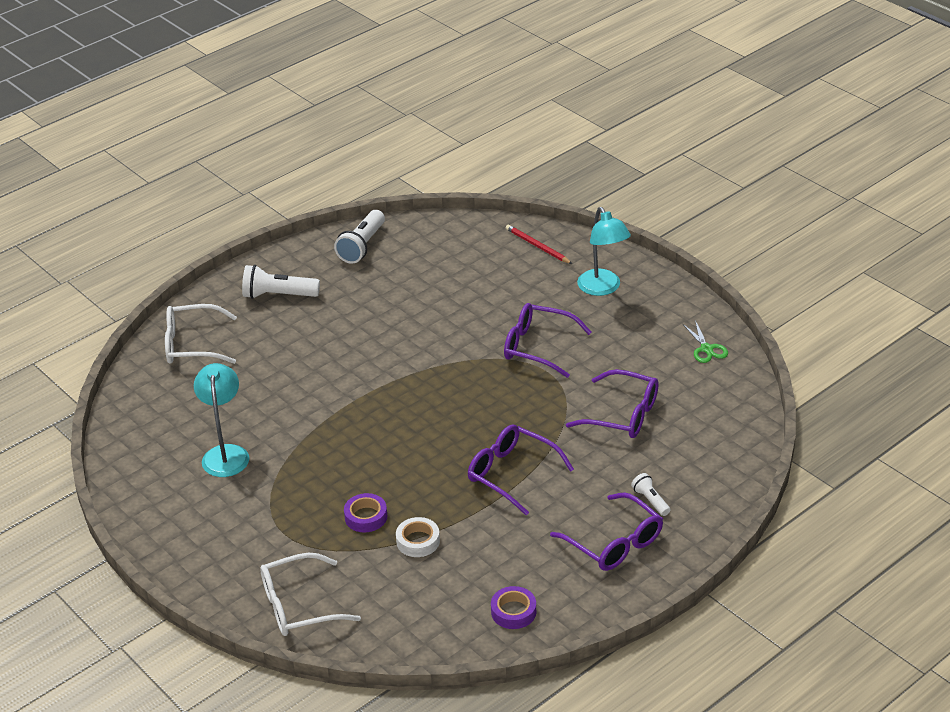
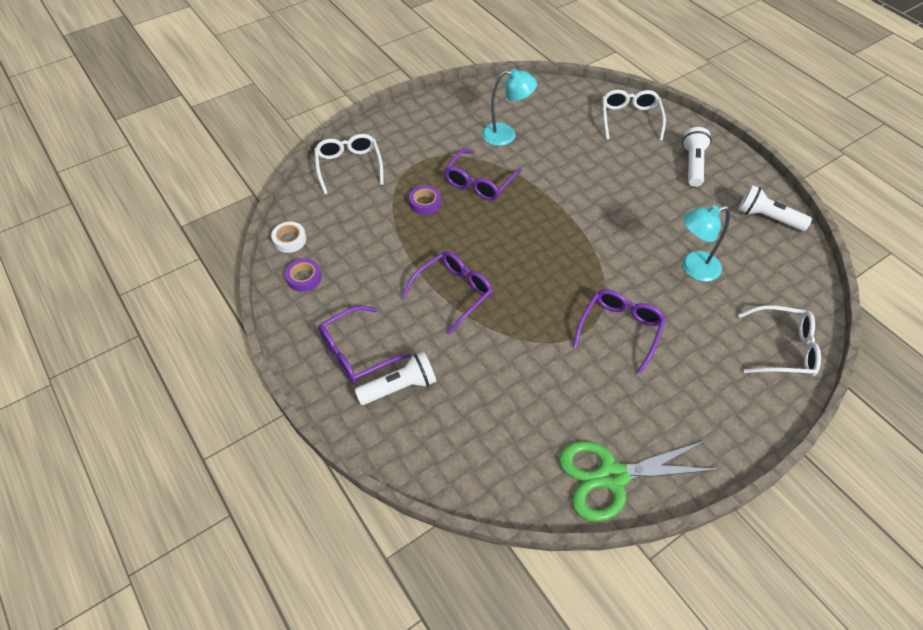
camera: 95 degrees right, 15 degrees up
(418, 541) = (392, 230): white tape -> white tape (289, 240)
(537, 246) = (783, 348): red pencil -> white glasses
(603, 288) = (714, 396): turquoise lamp -> turquoise lamp (693, 268)
(623, 415) = (517, 384): purple glasses -> purple glasses (479, 182)
(650, 500) = (399, 387): white flashlight -> white flashlight, size x1.80
(706, 349) = (612, 477): green scissors -> green scissors, size x2.24

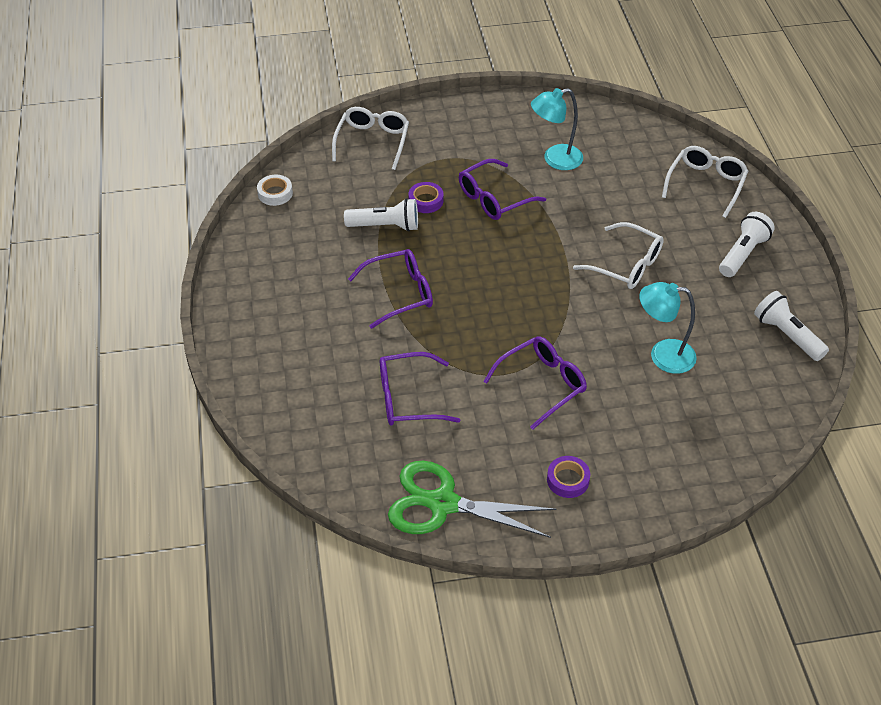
camera: 25 degrees right, 5 degrees down
(304, 278) = (268, 232): purple tape -> purple tape (568, 480)
(356, 352) = (276, 313): purple glasses -> purple glasses (408, 398)
(399, 387) = (297, 357): white flashlight -> white flashlight (385, 226)
(506, 135) = (555, 159): turquoise lamp -> turquoise lamp turned 135 degrees clockwise
(783, 348) = (702, 463): white glasses -> white glasses (626, 265)

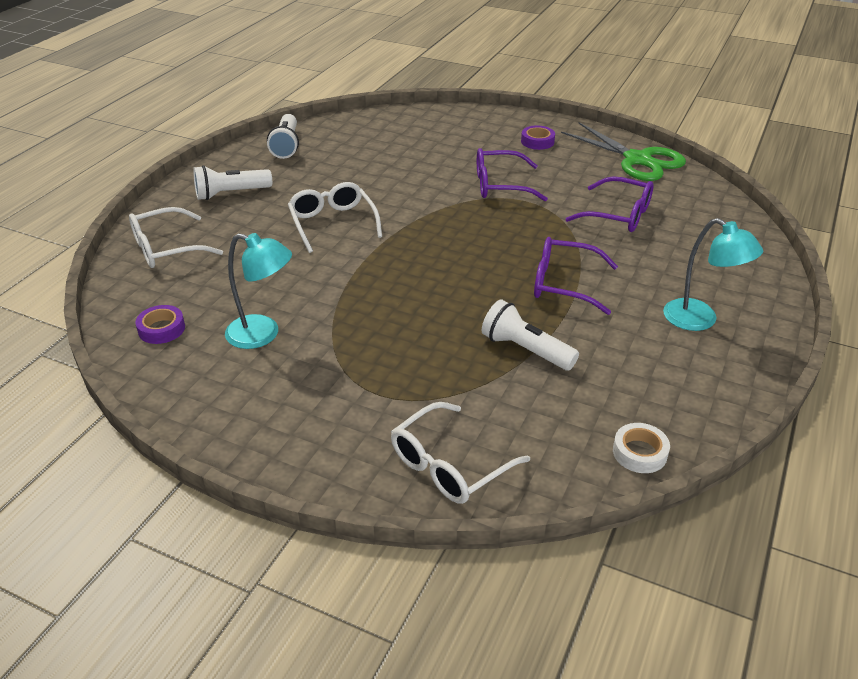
camera: 145 degrees left, 10 degrees down
(426, 201) = (454, 356): purple tape -> purple tape (161, 329)
(494, 198) = (378, 325): purple glasses -> none
(663, 355) = (389, 167): turquoise lamp -> turquoise lamp (700, 320)

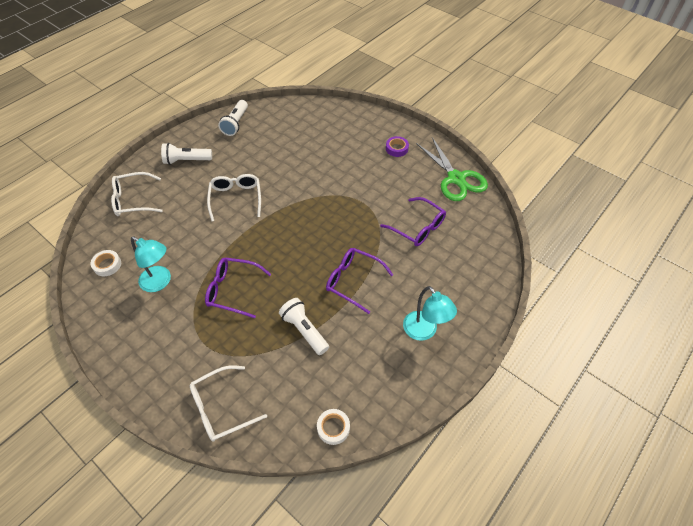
camera: 15 degrees right, 15 degrees up
(161, 329) = (107, 265): purple tape -> white tape
(500, 185) = (353, 185): purple glasses -> purple glasses (232, 290)

